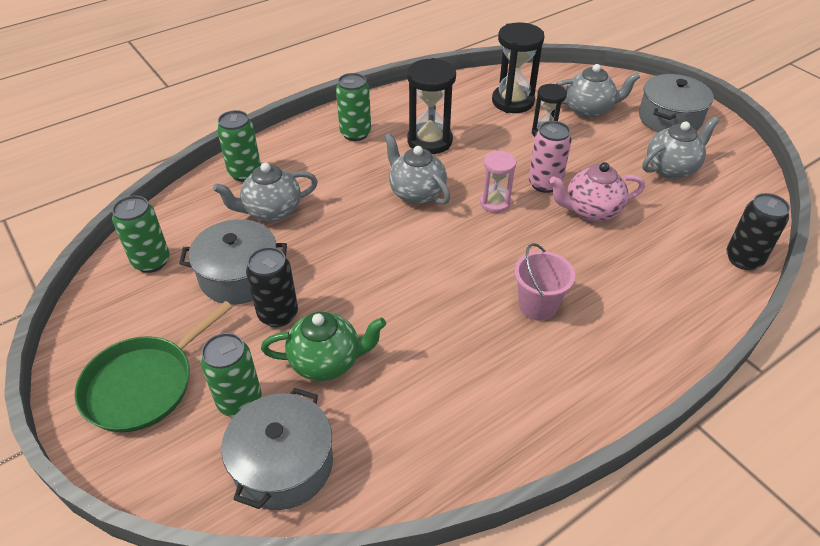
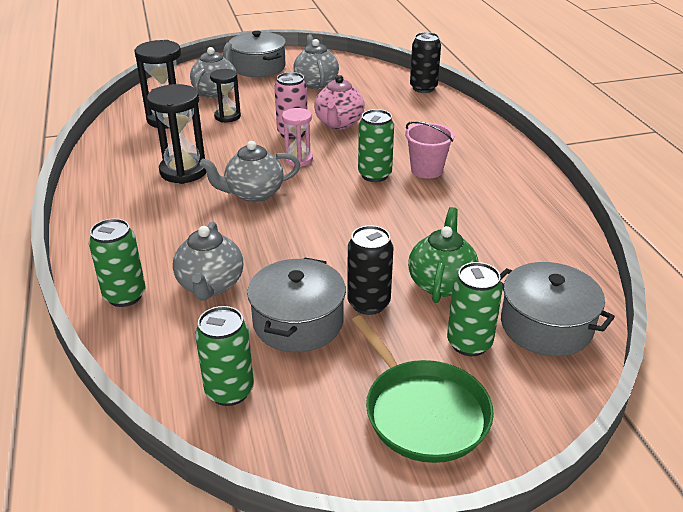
camera: 70 degrees left, 10 degrees down
(355, 133) = (128, 209): green can -> green can (374, 175)

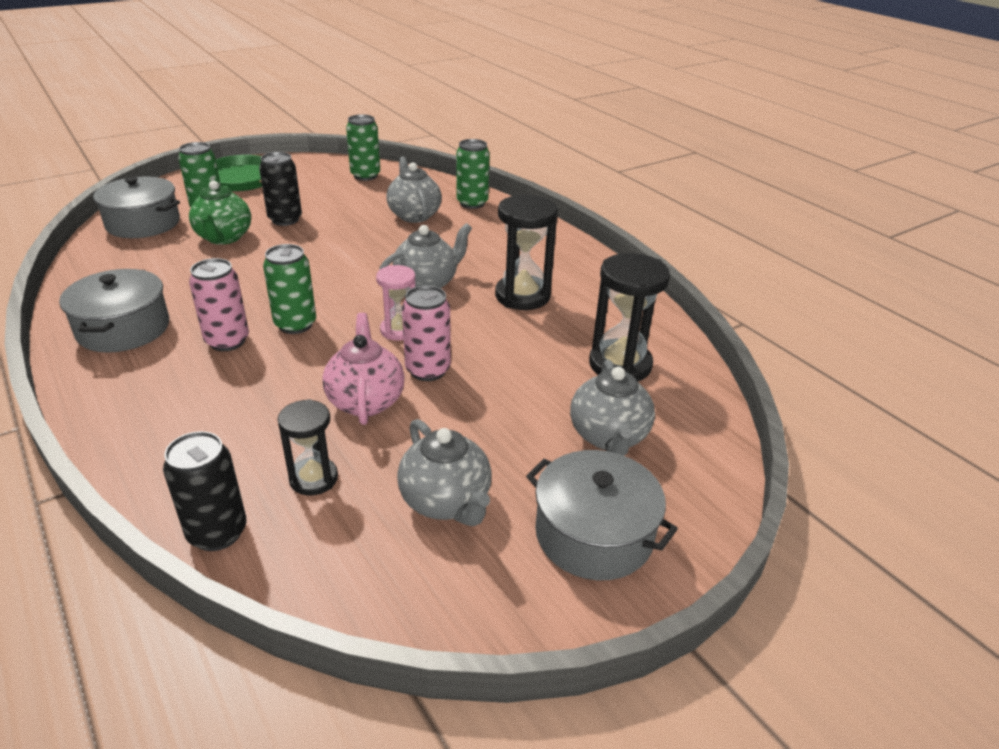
camera: 160 degrees right, 0 degrees up
(227, 116) = (542, 384): black hourglass -> black hourglass (313, 478)
(298, 322) = (336, 205): grey pot -> grey pot (123, 329)
(426, 170) = (227, 341): pink bucket -> pink can

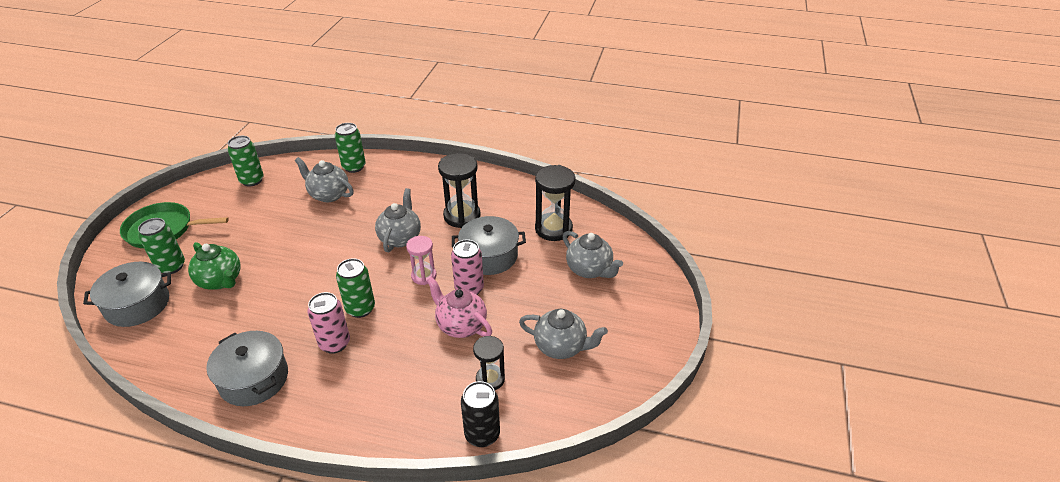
camera: 40 degrees left, 5 degrees up
(285, 220) = (244, 244): black can -> none
(594, 534) = (632, 318): grey pot -> grey pot (489, 256)

